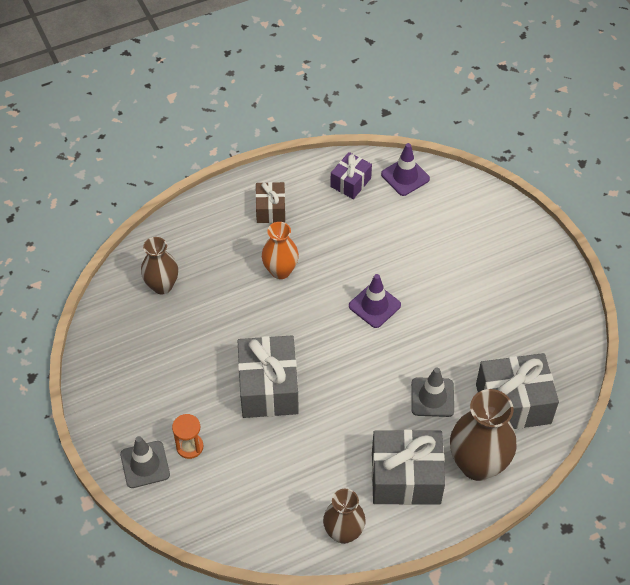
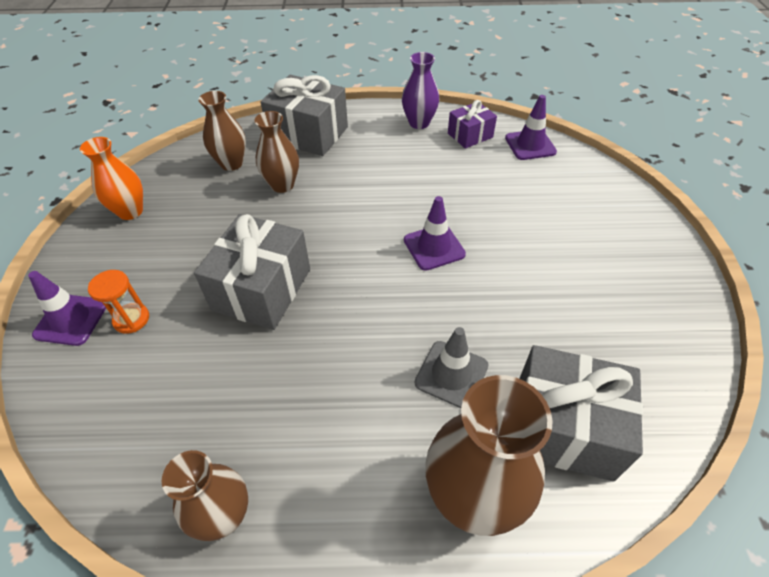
camera: 25 degrees right, 5 degrees down
(145, 464) = (71, 320): grey traffic cone -> purple traffic cone
(222, 292) = (282, 185): none -> brown vase
(270, 209) = (377, 135): brown gift -> none
(280, 271) = (353, 185): orange vase -> orange vase (130, 211)
(299, 183) = (419, 123): none -> purple vase
(406, 478) = (358, 471): grey gift -> grey gift (308, 134)

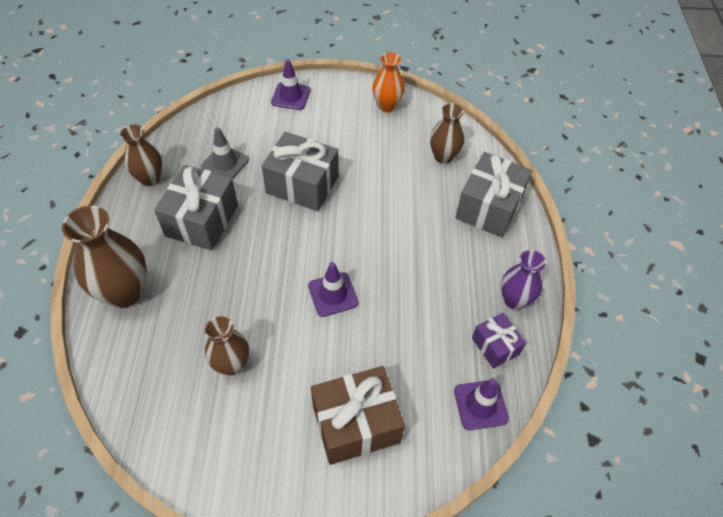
camera: 90 degrees right, 5 degrees up
(131, 319) = (286, 123): orange hourglass -> none
(282, 185) = (415, 191): brown vase -> brown vase (231, 364)
(451, 374) = (210, 292): grey traffic cone -> grey traffic cone (225, 163)
(563, 427) = (154, 354): grey gift -> grey gift (202, 220)
(579, 221) = (356, 424): none -> brown gift

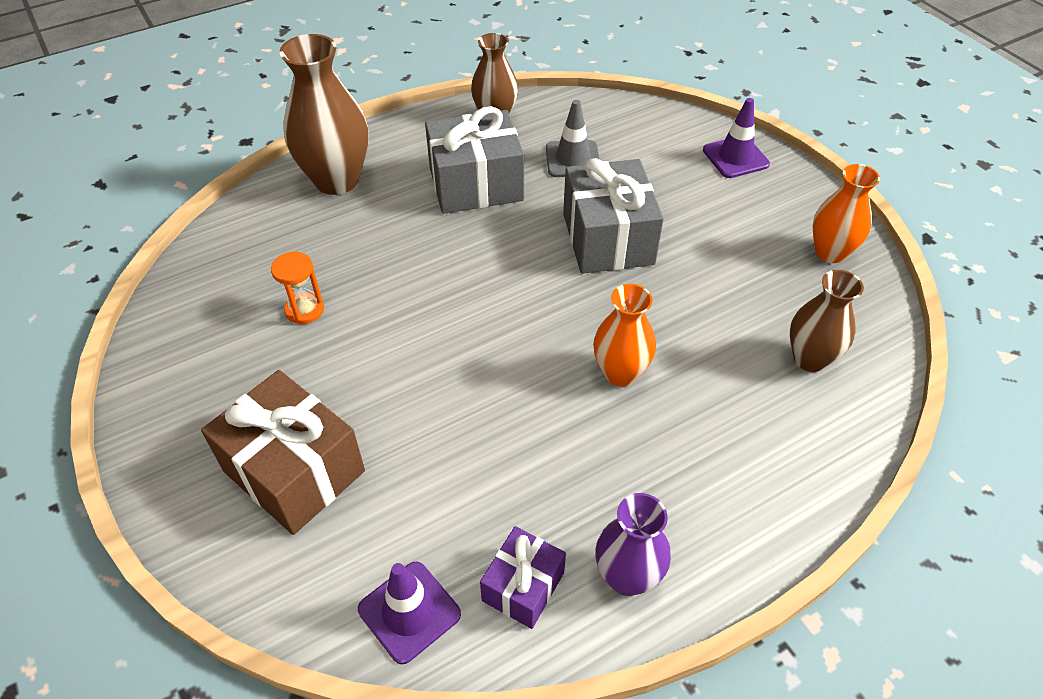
camera: 60 degrees right, 5 degrees down
(231, 364) = (304, 310): brown vase -> orange hourglass
(333, 294) = (467, 352): purple traffic cone -> none
(398, 234) = (620, 373): none -> orange vase
(489, 207) = (772, 461): grey gift -> none

